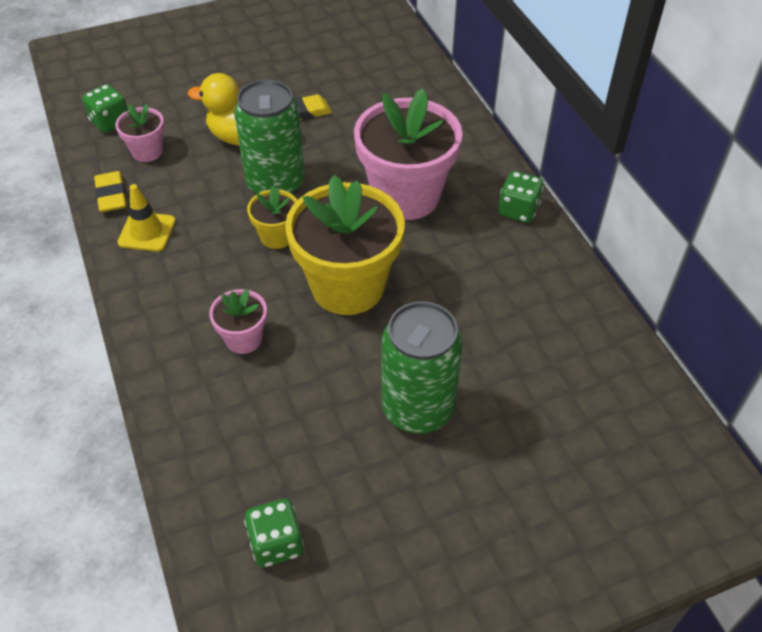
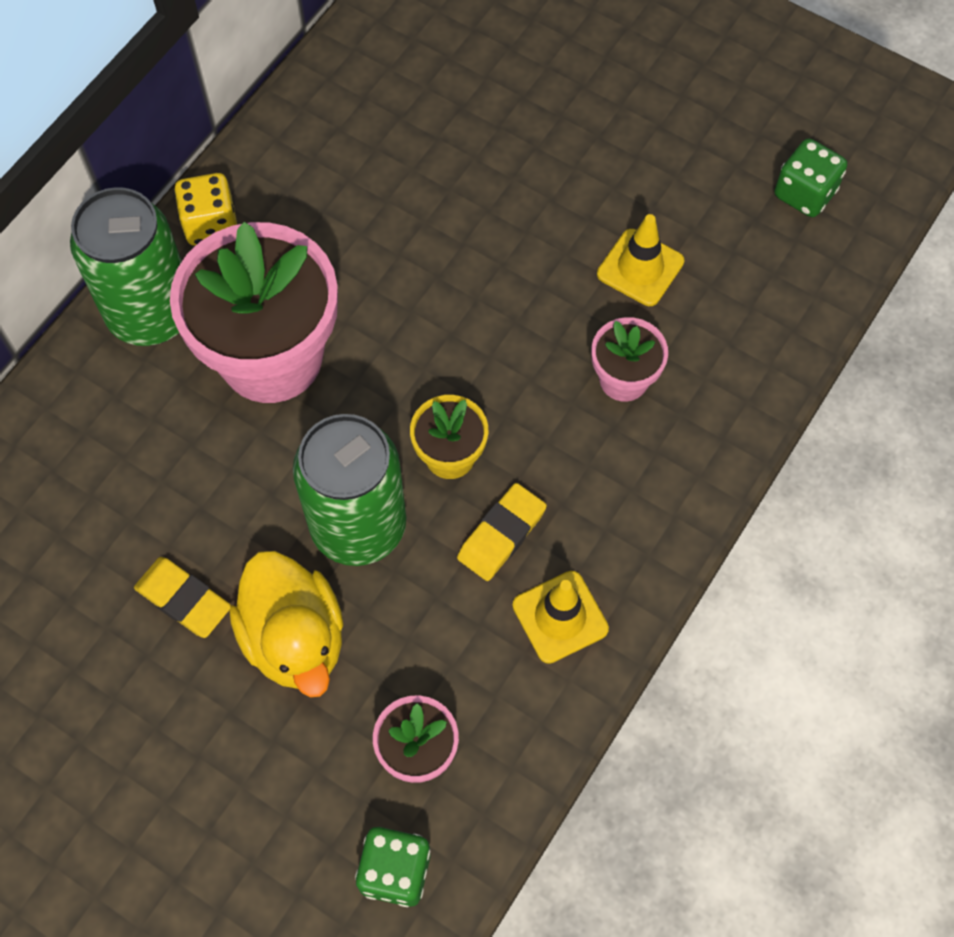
camera: 125 degrees left, 15 degrees up
(111, 195) = (535, 723): yellow eraser -> yellow eraser (501, 534)
(309, 396) = (640, 268): none -> yellow traffic cone
(347, 286) = (469, 327): yellow flower pot -> none
(417, 408) = (574, 168): green can -> green can (151, 313)
(518, 210) = (211, 224): green dice -> yellow dice

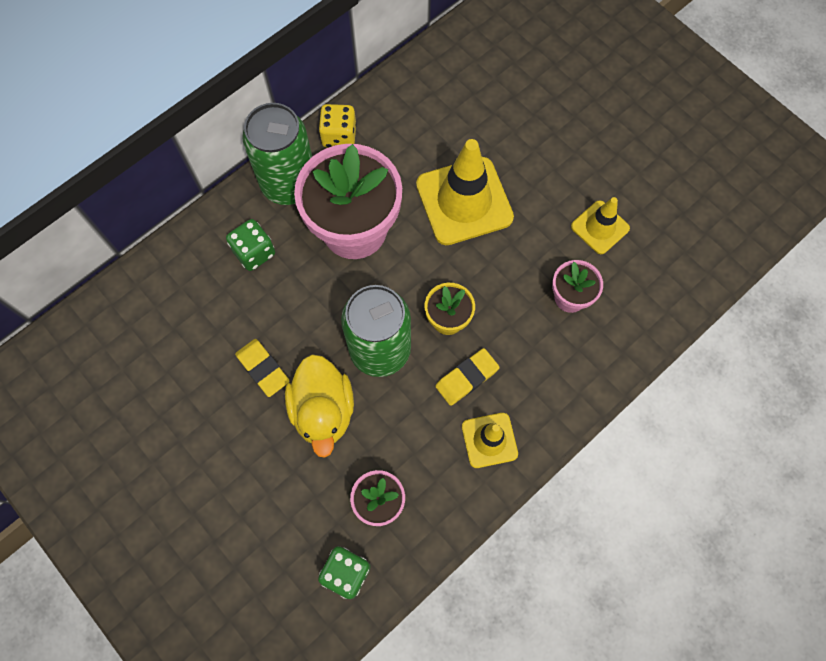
camera: 15 degrees right, 5 degrees up
(428, 276) = (464, 201): none -> yellow traffic cone
(804, 193) = (720, 203): green dice -> green dice (254, 252)

